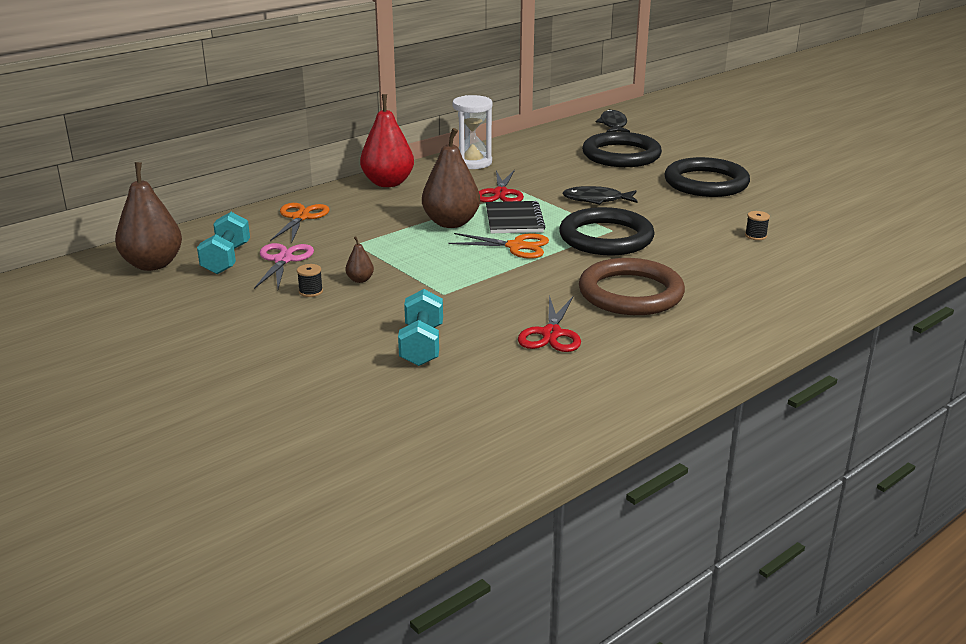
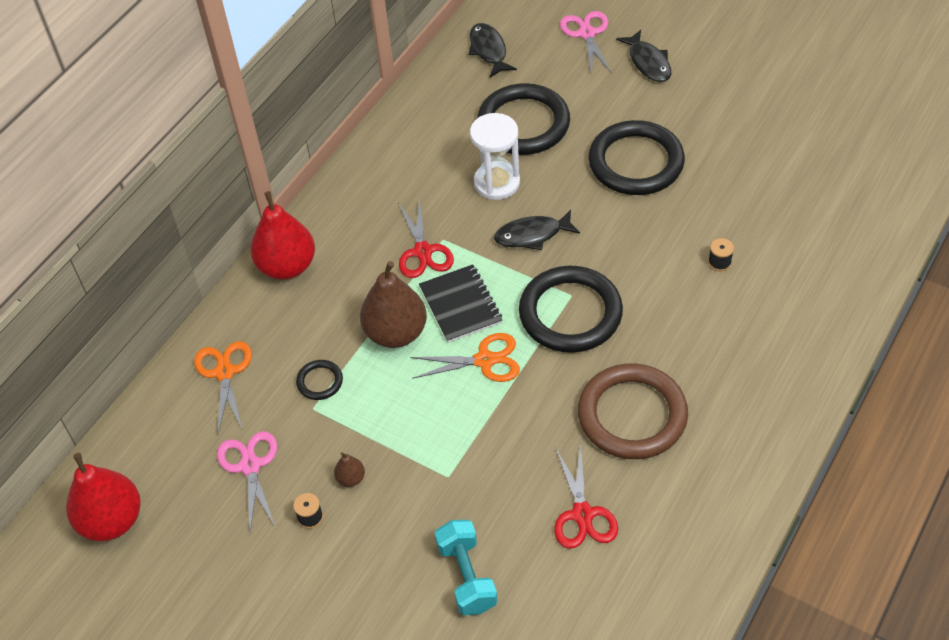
camera: 15 degrees left, 25 degrees up
(153, 264) = (112, 520): brown pear -> red pear
(226, 259) = (187, 484): turquoise dumbbell -> none
(372, 233) = (320, 381): none -> black ring
(472, 162) = (363, 190): white hourglass -> white hourglass (497, 183)
(697, 128) = (587, 34): none -> pink scissors
(741, 145) = (648, 62): none -> black fish

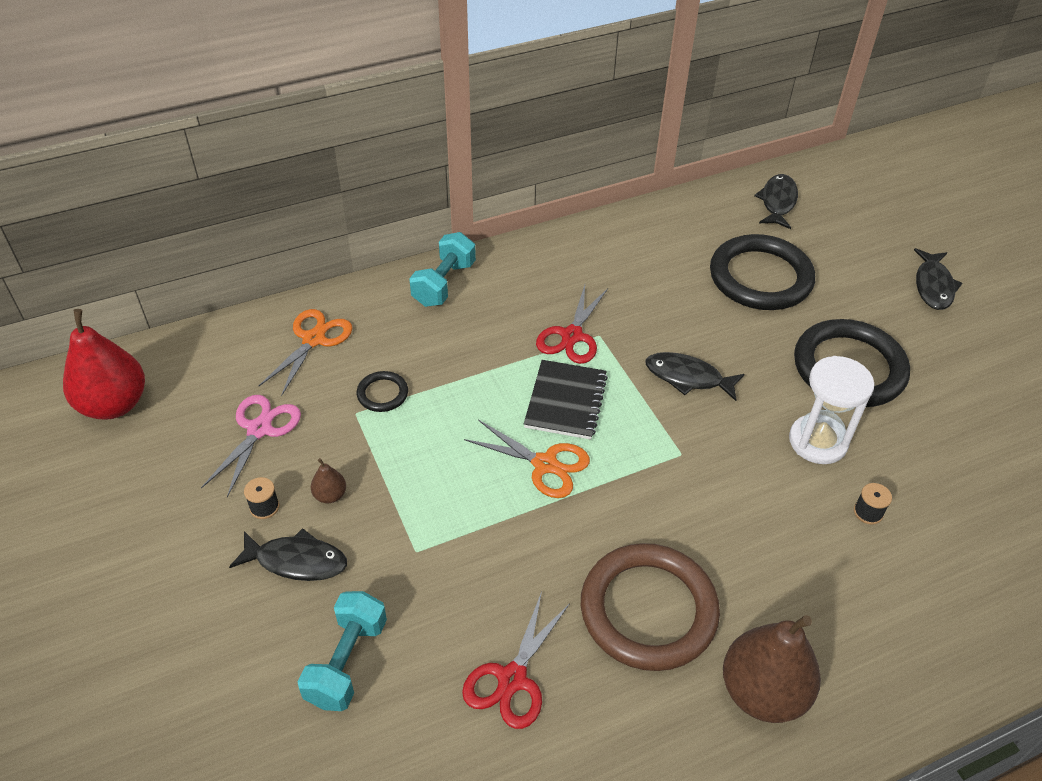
camera: 30 degrees right, 5 degrees down
(287, 266) = (444, 284): red pear -> turquoise dumbbell
(370, 537) = (296, 561): none -> black fish
(396, 333) = (485, 391): brown pear -> brown pear (763, 692)
(497, 183) = (692, 314): white hourglass -> white hourglass (818, 441)
(570, 313) = (666, 470): black ring -> none
(587, 34) = (887, 232): pink scissors -> none

